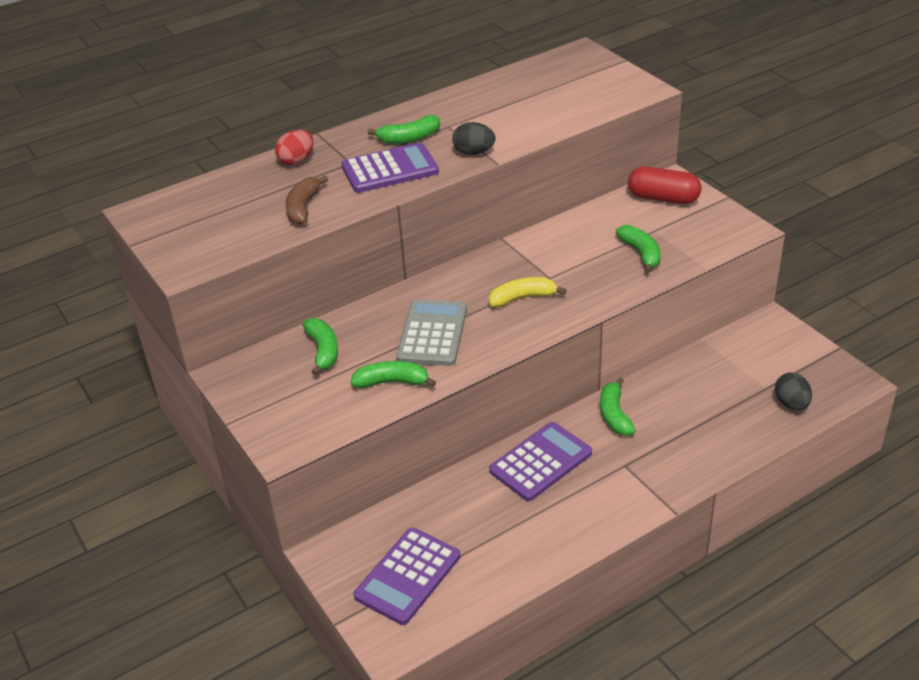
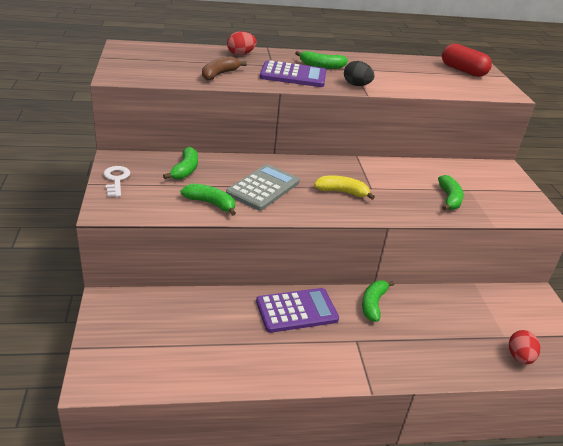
camera: 20 degrees right, 5 degrees down
(255, 402) = (116, 179): none -> white key
(408, 576) = (145, 341): purple calculator -> none
(663, 198) = (490, 174): red capsule -> red capsule (463, 71)
(791, 404) = (519, 357): black egg -> red egg

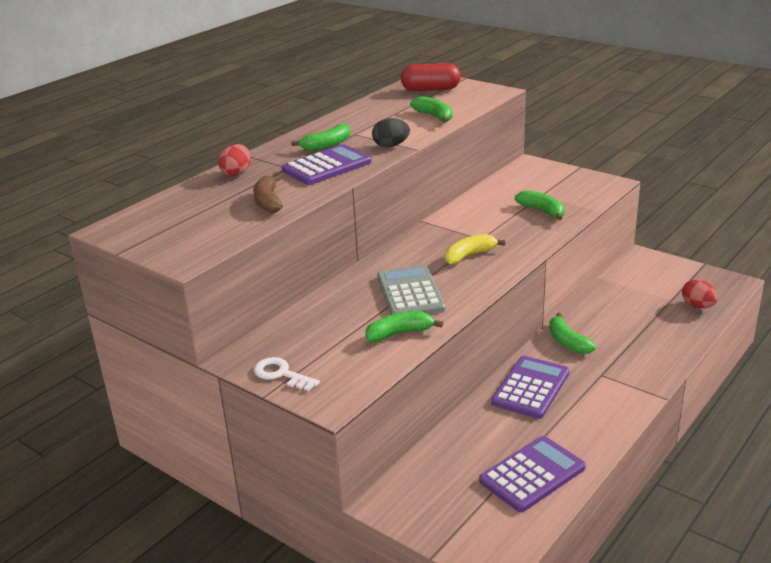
camera: 40 degrees left, 5 degrees down
(185, 170) = (319, 324): green banana -> green banana (434, 116)
(201, 357) = (532, 474): none -> purple calculator

